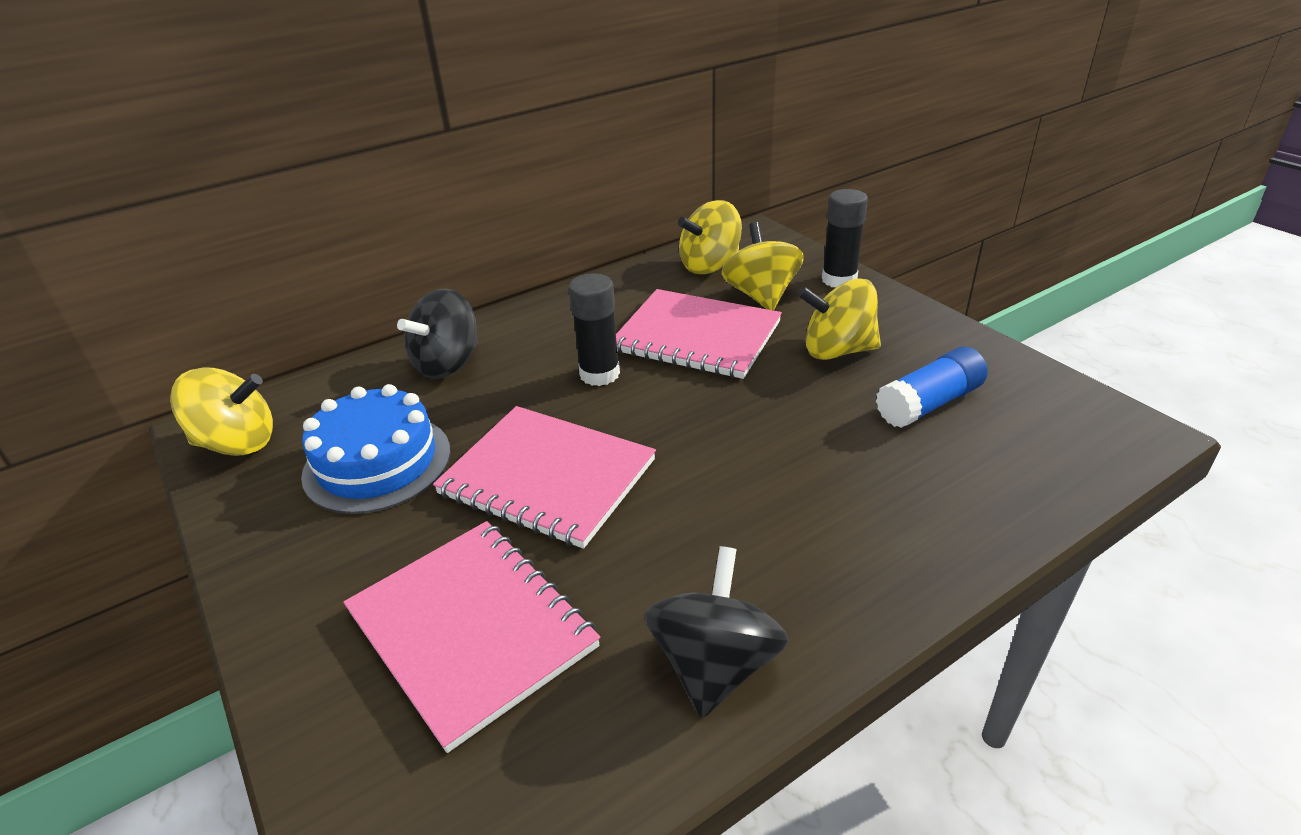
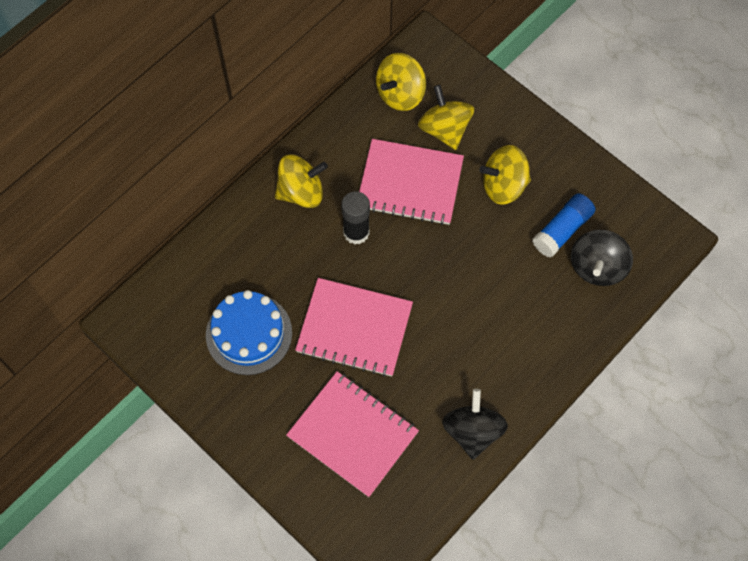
camera: 15 degrees left, 30 degrees up
(237, 443) = (151, 332): yellow spinning top -> yellow spinning top (301, 192)
(448, 364) = (251, 237): black spinning top -> black spinning top (597, 267)
(839, 280) = (496, 101): black glue stick -> none

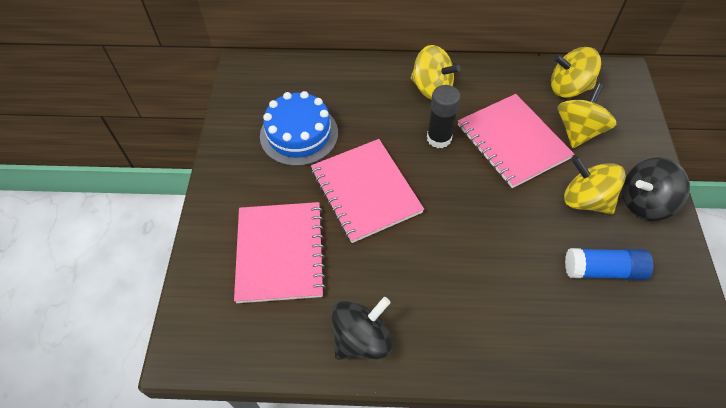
camera: 50 degrees right, 10 degrees down
(597, 267) = (606, 324): black spinning top -> black spinning top (644, 202)

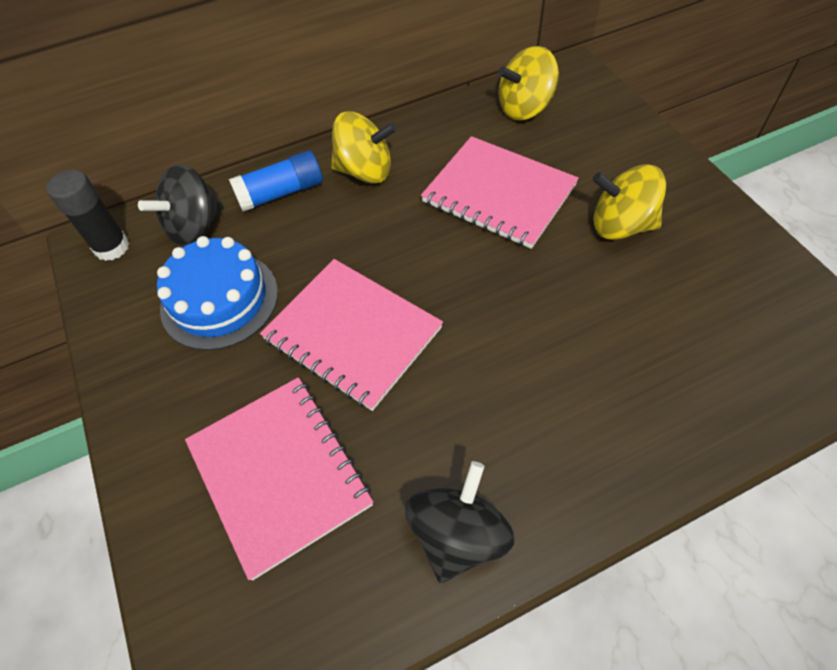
camera: 25 degrees left, 0 degrees up
(439, 138) = (409, 227): black glue stick -> black glue stick (112, 247)
(578, 131) = (565, 151): yellow spinning top -> none
(603, 270) = (689, 297): blue glue stick -> blue glue stick (281, 193)
(644, 202) = (683, 200): black spinning top -> black spinning top (195, 227)

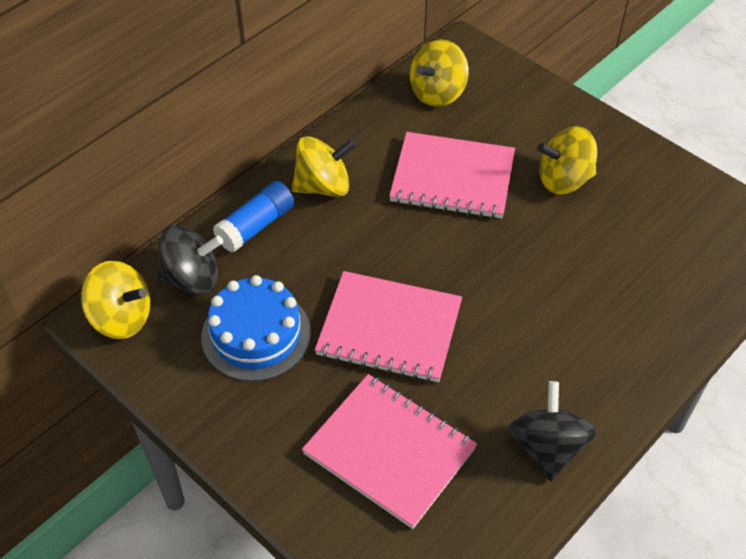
camera: 25 degrees left, 5 degrees down
(112, 247) = (121, 318): black glue stick -> yellow spinning top
(195, 227) = (192, 278): black spinning top -> black spinning top turned 120 degrees counterclockwise

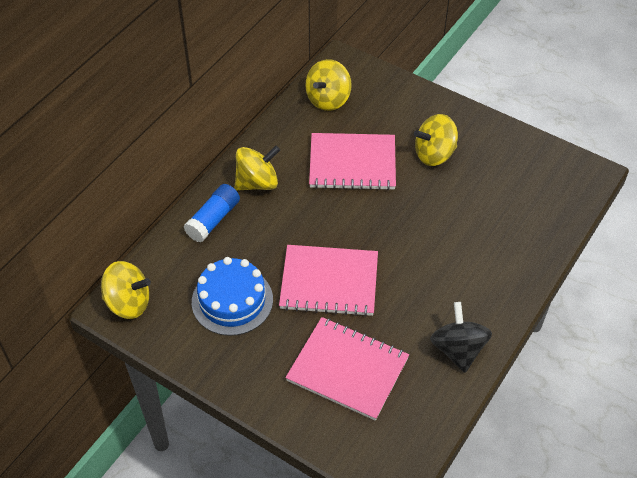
camera: 10 degrees left, 0 degrees up
(192, 278) = (174, 266): black spinning top -> none

